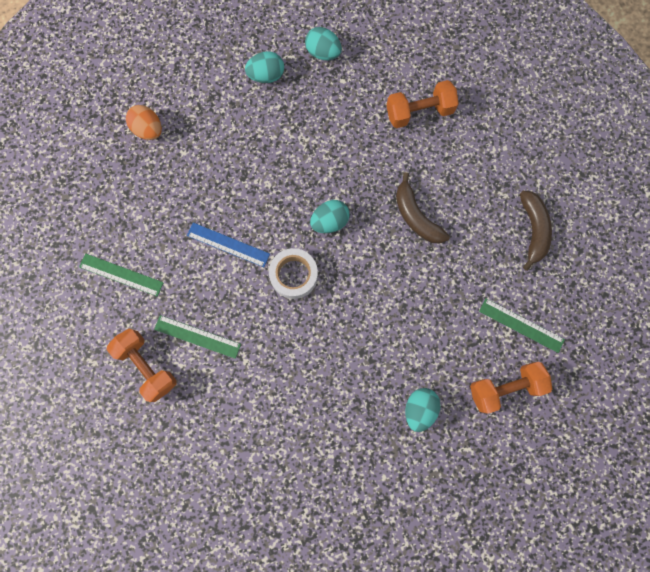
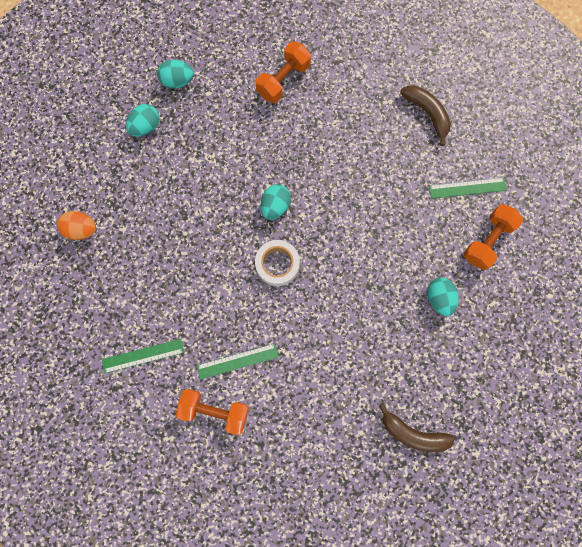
camera: 35 degrees left, 0 degrees up
(228, 244) = (210, 275): blue ruler -> none
(416, 216) = (336, 159): brown banana -> brown banana (412, 433)

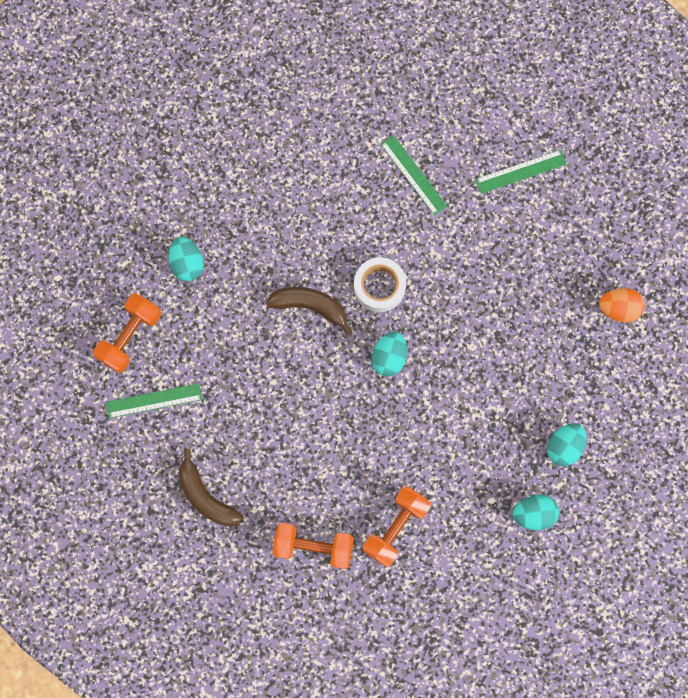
camera: 175 degrees right, 0 degrees up
(215, 410) = (432, 122): orange dumbbell -> orange dumbbell (313, 546)
(237, 361) = (413, 175): green ruler -> green ruler turned 75 degrees clockwise
(412, 433) = (214, 117): brown banana -> brown banana (310, 306)

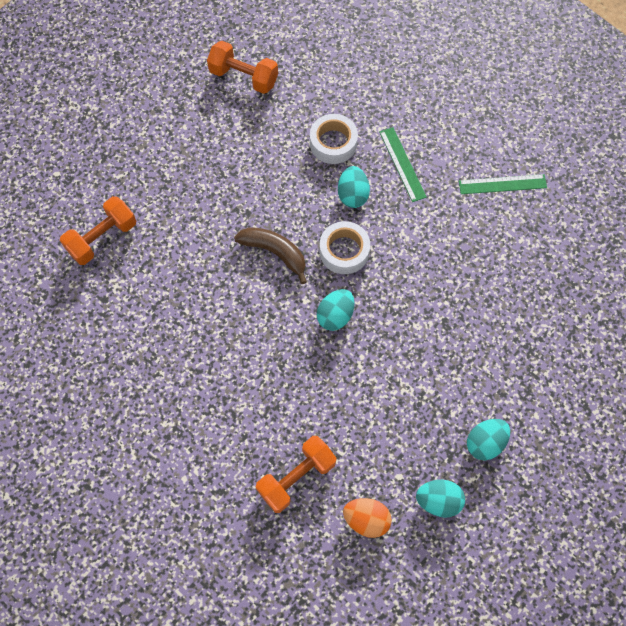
camera: 15 degrees right, 10 degrees down
(154, 400) = (104, 299): green ruler -> none
(187, 263) = (175, 189): turquoise egg -> turquoise egg (352, 195)
(206, 496) = (122, 398): brown banana -> none
(313, 546) = (210, 474): orange dumbbell -> orange dumbbell (244, 77)
(336, 169) = (333, 143): none -> white tape
(618, 308) = (568, 326): orange egg -> orange egg (366, 519)

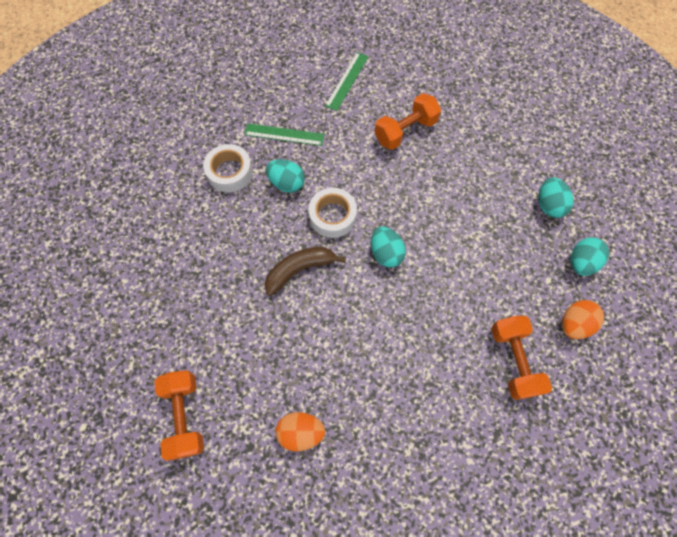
camera: 60 degrees left, 0 degrees up
(136, 331) = (301, 432): none -> orange egg
(244, 77) = (114, 206): orange dumbbell -> orange dumbbell (405, 131)

